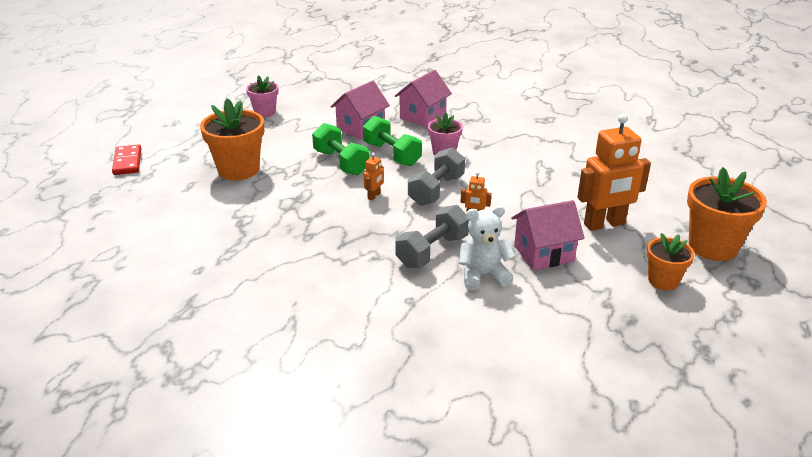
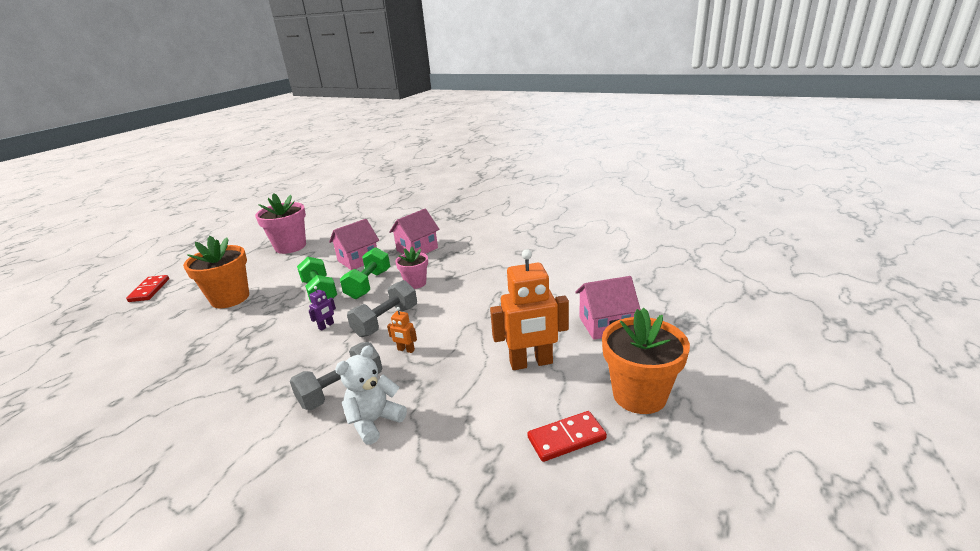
camera: 10 degrees right, 5 degrees down
(265, 112) = (290, 246): pink flower pot -> pink flower pot, size x1.70
(374, 196) = (326, 326): orange robot -> purple robot
(392, 154) = (369, 284): green dumbbell -> green dumbbell turned 45 degrees clockwise
(483, 275) = (374, 421): white teddy bear -> white teddy bear turned 45 degrees counterclockwise
(543, 253) = (451, 396): pink house -> pink house (605, 325)
(663, 281) = (566, 438): orange flower pot -> red domino

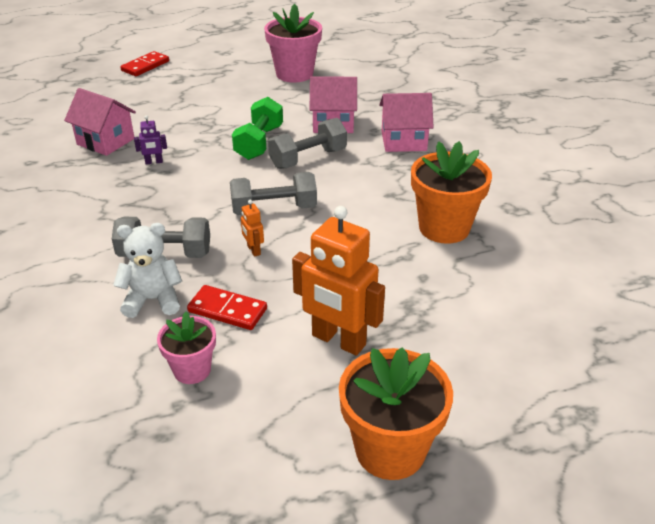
camera: 40 degrees right, 10 degrees up
(230, 298) = (188, 108): orange flower pot -> orange flower pot (444, 228)
(326, 326) = (224, 183): purple robot -> purple robot (154, 162)
(369, 284) = (308, 158): green dumbbell -> grey dumbbell
(415, 283) = (350, 182): pink flower pot -> pink flower pot (192, 370)
(566, 438) = (266, 432): red domino -> red domino (227, 310)
(605, 325) = (471, 355): pink house -> pink house (105, 141)

